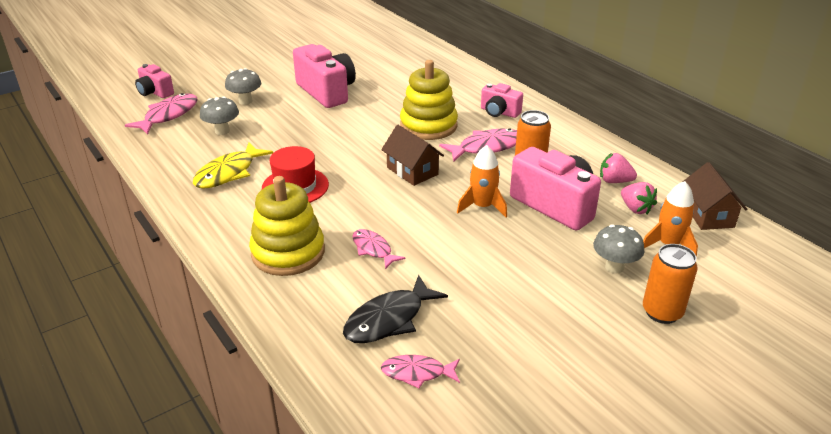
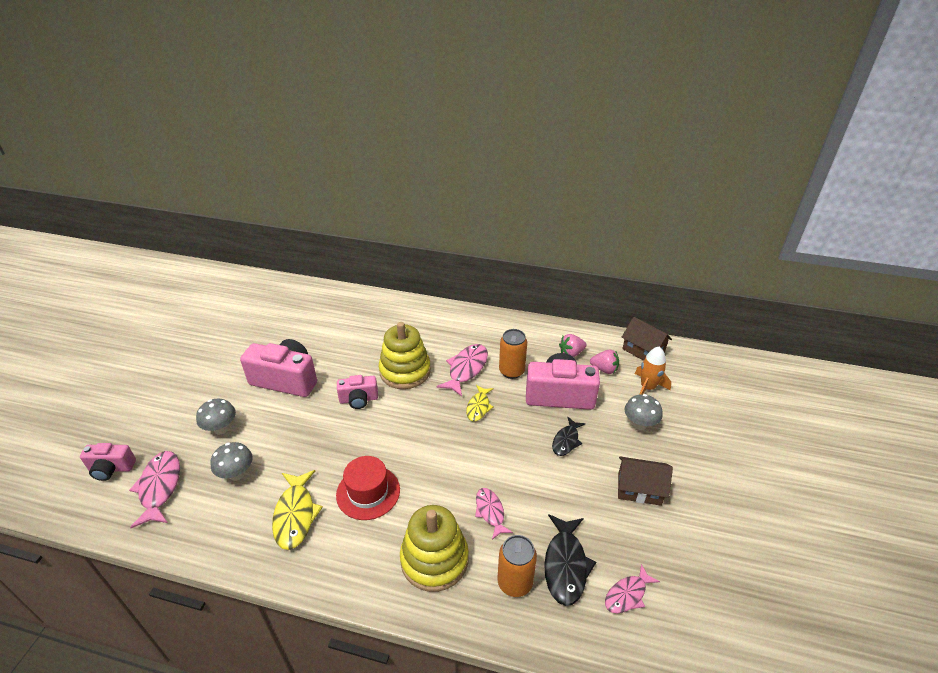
camera: 40 degrees left, 5 degrees up
(373, 249) = (490, 512): pink fish -> pink fish turned 60 degrees clockwise
(412, 171) = (439, 421): brown house -> brown house (639, 489)
(461, 177) = (478, 407): none -> yellow fish
(482, 206) = (518, 424): orange rocket -> none
(499, 112) = (441, 331): pink camera -> pink camera (359, 399)
(514, 240) = (566, 441): none -> black fish
(662, 312) = (694, 442): orange can -> orange can (515, 582)

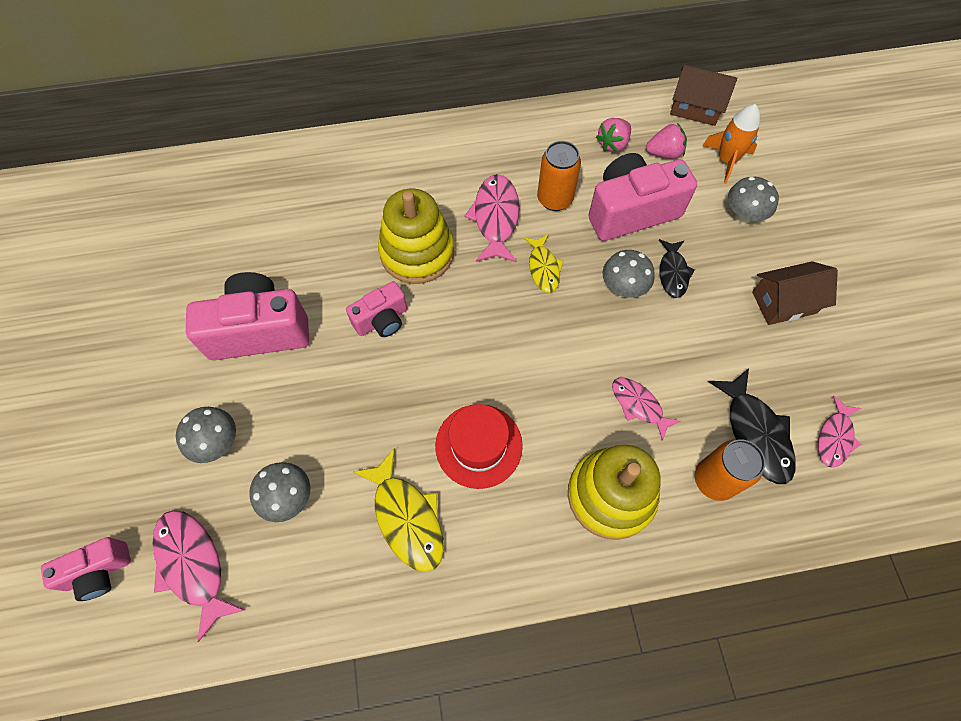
camera: 25 degrees left, 25 degrees up
(524, 437) = (622, 288): none -> grey mushroom

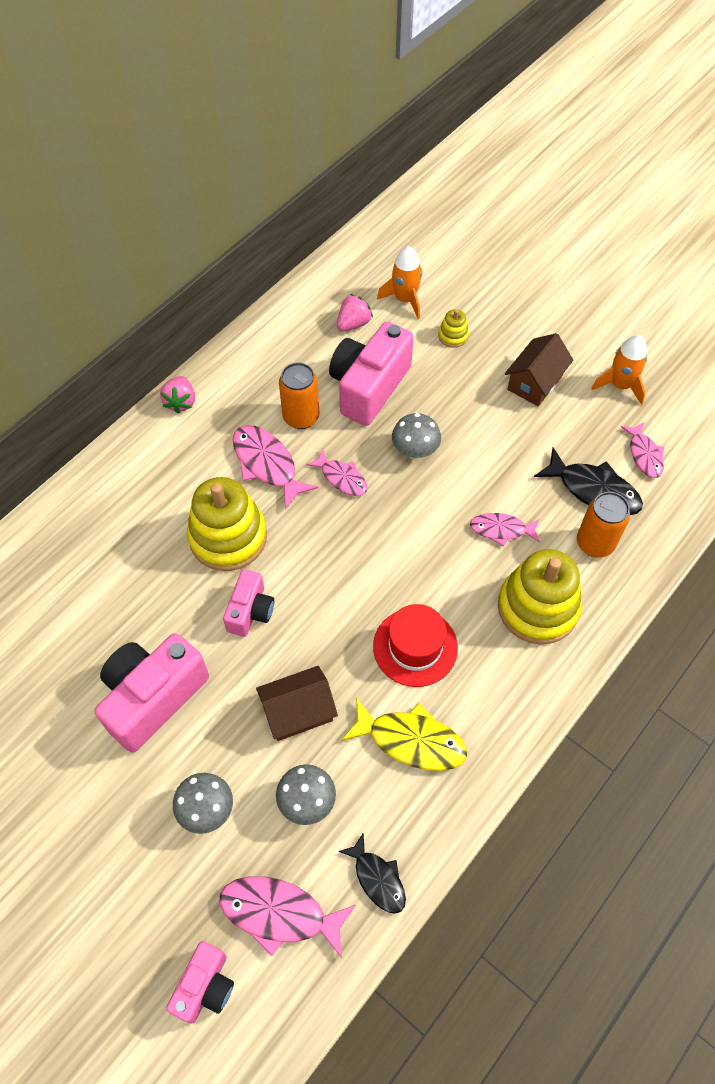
camera: 40 degrees left, 5 degrees down
(543, 268) = (342, 478): yellow fish -> pink fish
(613, 144) = (307, 342): pink strawberry -> pink strawberry (181, 402)
(673, 273) = (441, 414): black fish -> black fish (377, 879)
(695, 108) = (346, 271): brown house -> brown house (298, 711)
(742, 216) = (453, 336): grey mushroom -> yellow stacking toy
(866, 359) = (620, 385): none -> orange rocket

